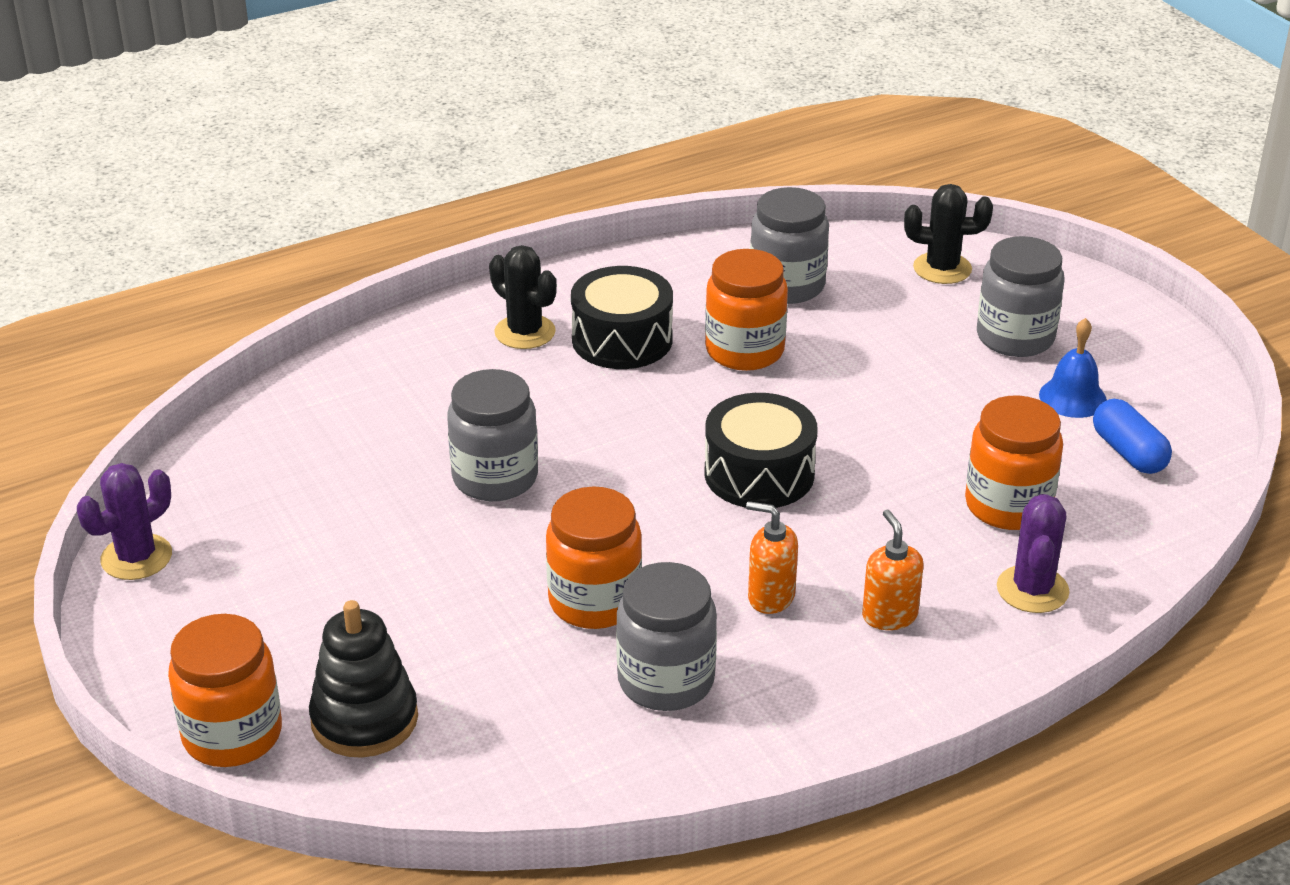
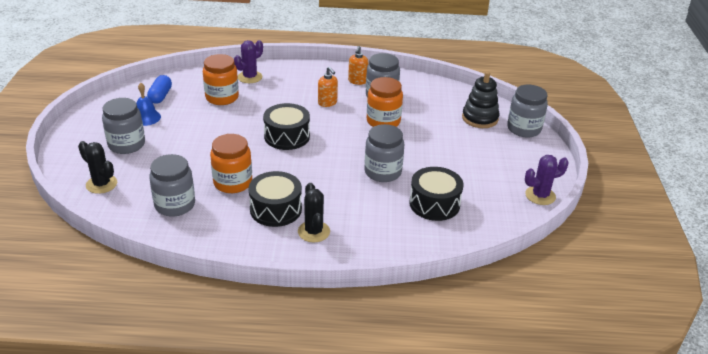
camera: 150 degrees left, 0 degrees up
(232, 735) = (524, 129): orange jar -> grey jar
(349, 455) = (434, 204): none -> black drum
(889, 615) = (299, 86): orange soap dispenser -> orange soap dispenser (357, 81)

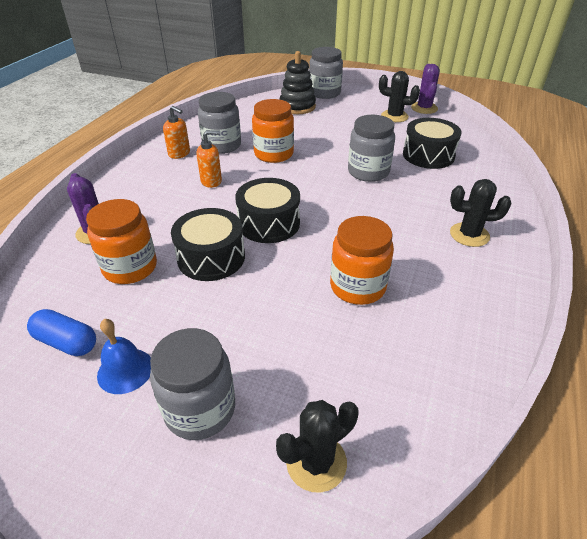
camera: 70 degrees left, 5 degrees up
(175, 205) = (399, 357): grey jar -> none
(276, 209) = (423, 257): black drum -> black drum (211, 257)
(504, 177) = (394, 116): none -> black cactus

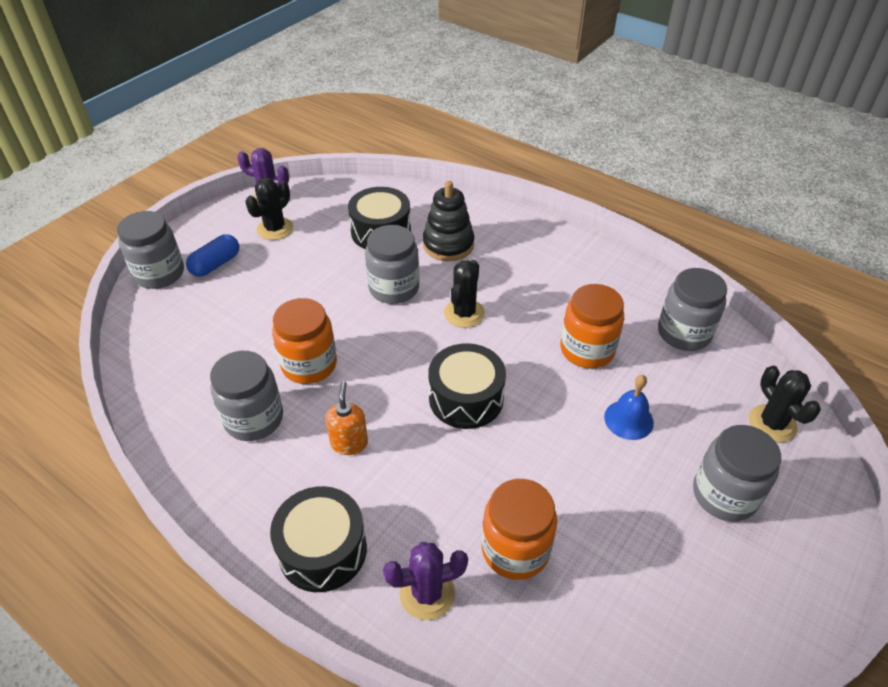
camera: 75 degrees left, 5 degrees up
(67, 342) = (633, 617): blue capsule -> blue capsule (216, 264)
(125, 370) = (677, 556): blue bell -> blue bell (628, 419)
(179, 154) = (251, 475): orange soap dispenser -> none
(211, 257) = (515, 462): black drum -> black drum (323, 550)
(297, 107) = (183, 312): black stacking toy -> black stacking toy (448, 245)
(426, 364) = (684, 333): none -> grey jar
(469, 235) = (530, 253): black cactus -> black cactus (464, 313)

